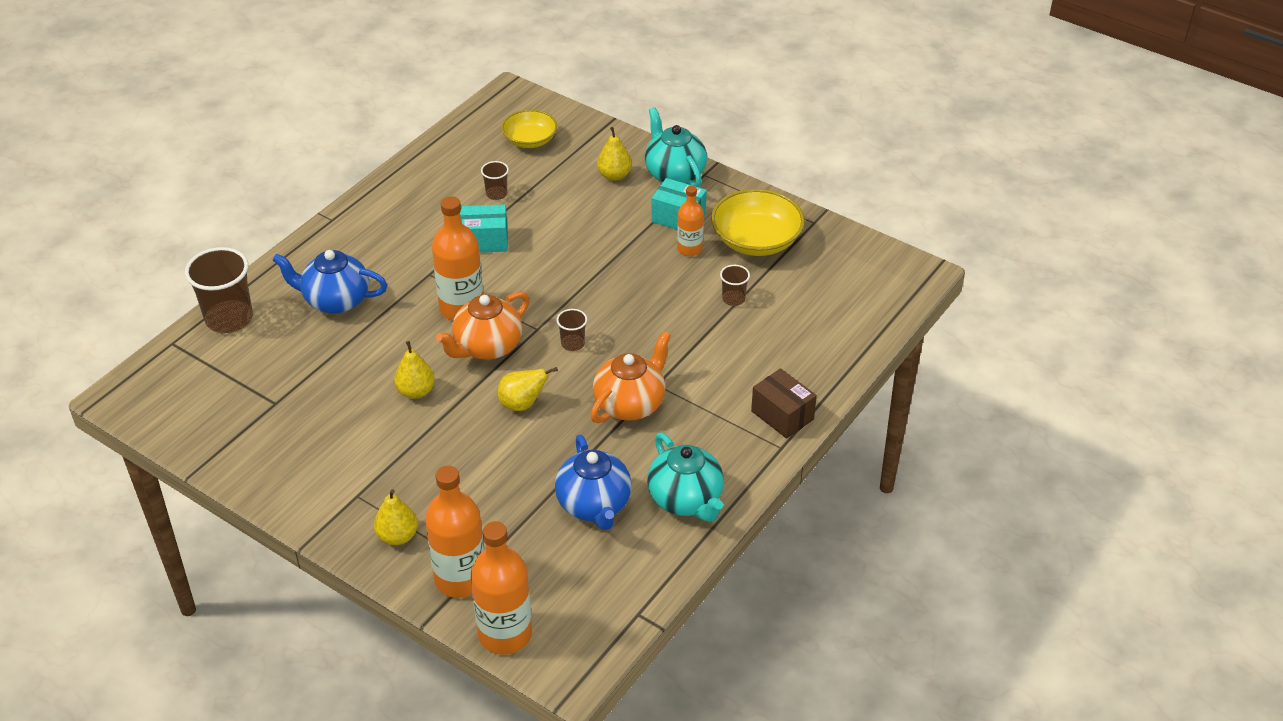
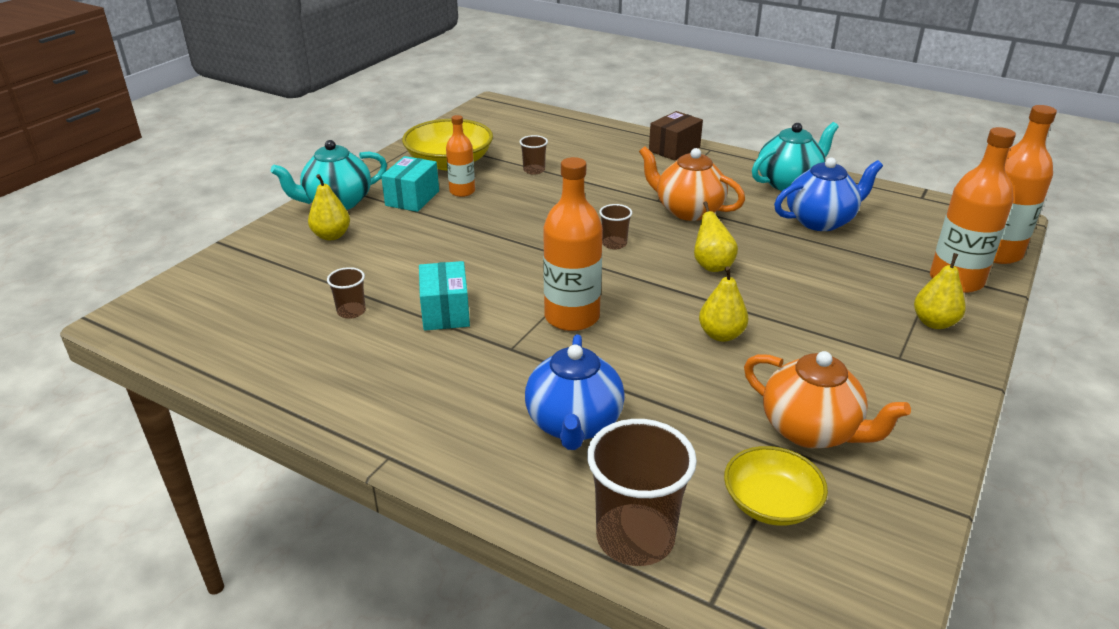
camera: 95 degrees left, 10 degrees down
(487, 347) = (634, 294): orange teapot -> orange teapot (811, 431)
(530, 140) = (241, 296): yellow bowl -> yellow bowl (771, 503)

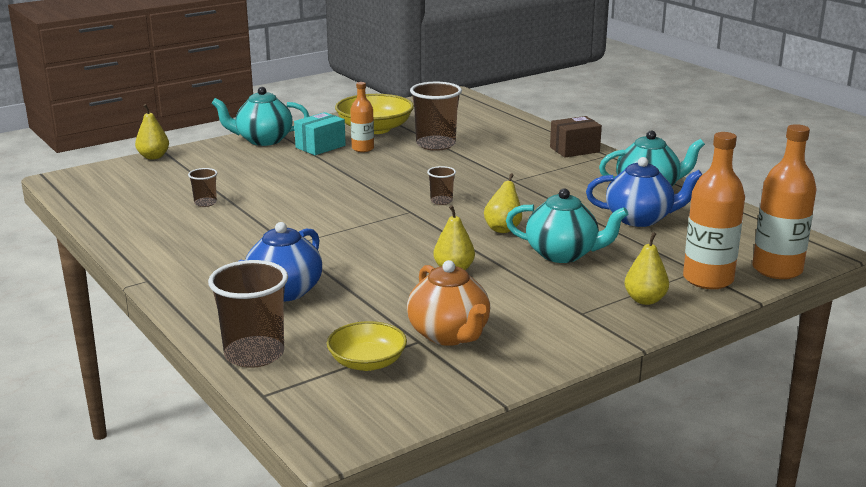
camera: 25 degrees right, 10 degrees down
(331, 236) = (238, 159): yellow pear -> yellow pear (153, 157)
(445, 312) = (268, 216): turquoise box -> none
(534, 170) = (435, 144): brown cup -> brown cup, size x2.03
(572, 317) = (354, 237): orange bottle -> none
(687, 210) = (530, 191): orange teapot -> none
(801, 284) = (563, 254): none -> turquoise teapot

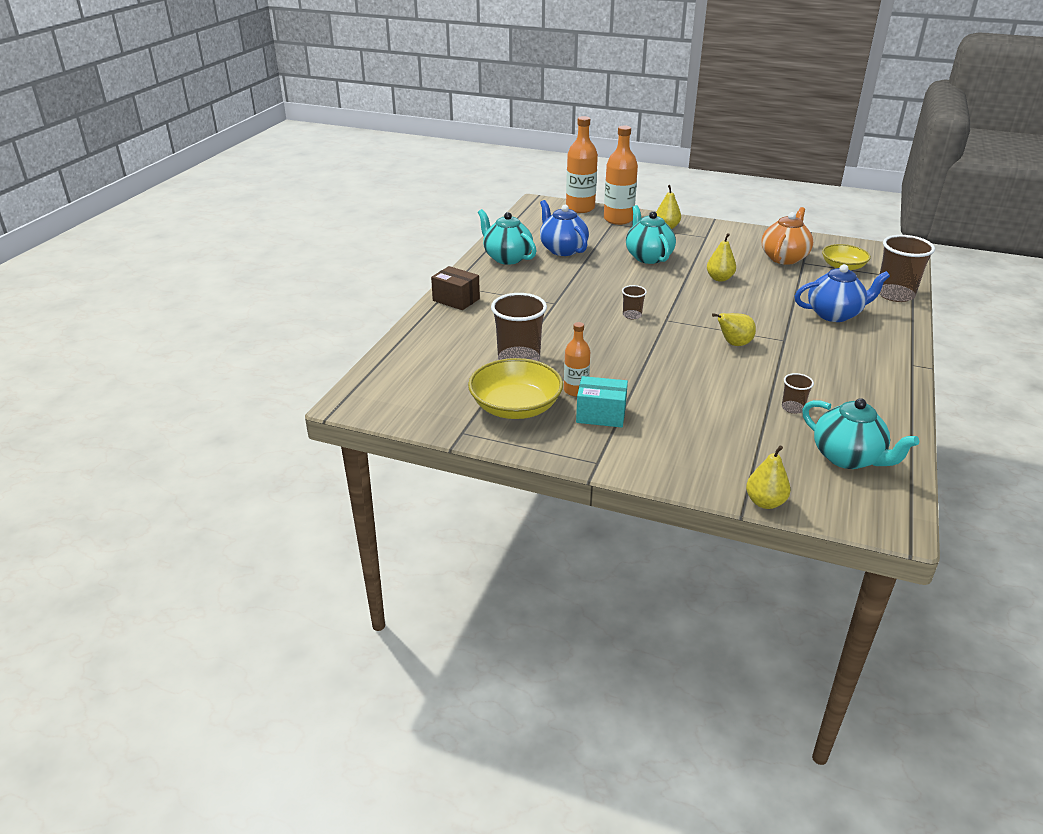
camera: 125 degrees left, 10 degrees up
(263, 140) = (630, 457): turquoise teapot -> turquoise teapot (848, 458)
(503, 229) = (642, 282): yellow pear -> yellow pear (734, 344)

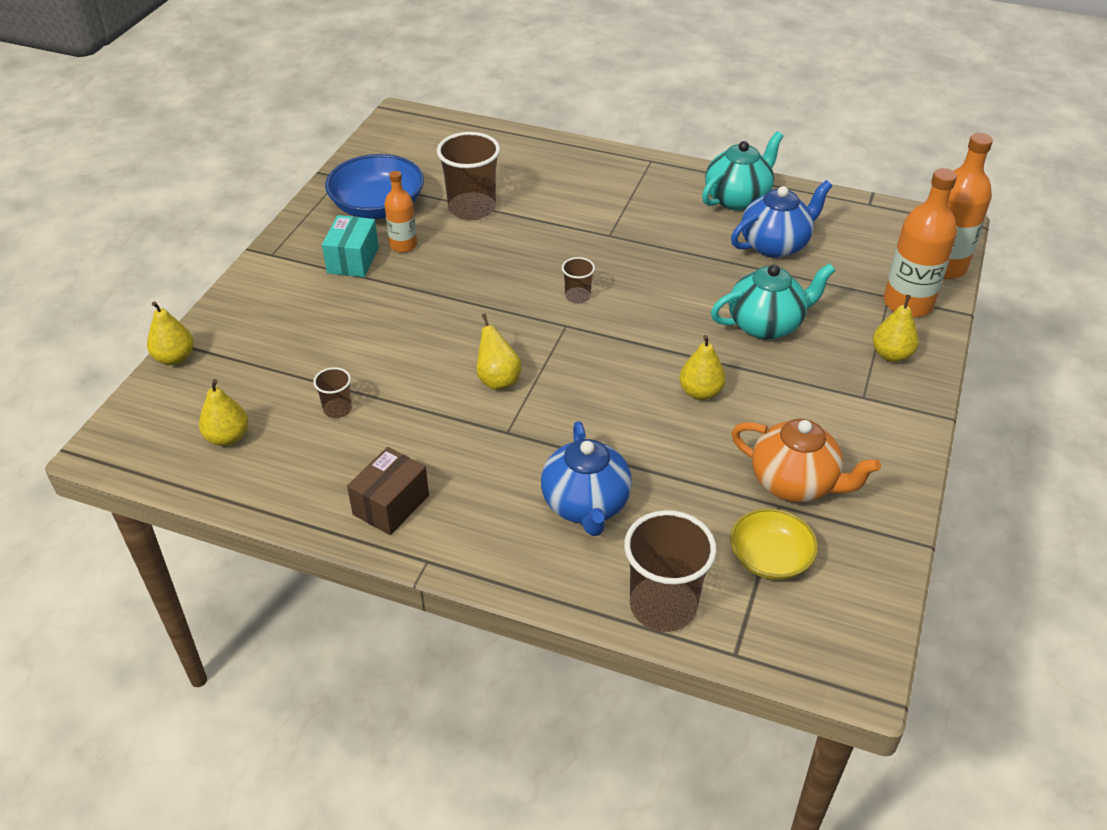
camera: 90 degrees right, 10 degrees up
(456, 300) = (613, 164): brown box -> brown box (391, 505)
(515, 407) = (378, 206): yellow bowl -> blue bowl
(848, 458) = (227, 437): turquoise teapot -> yellow pear

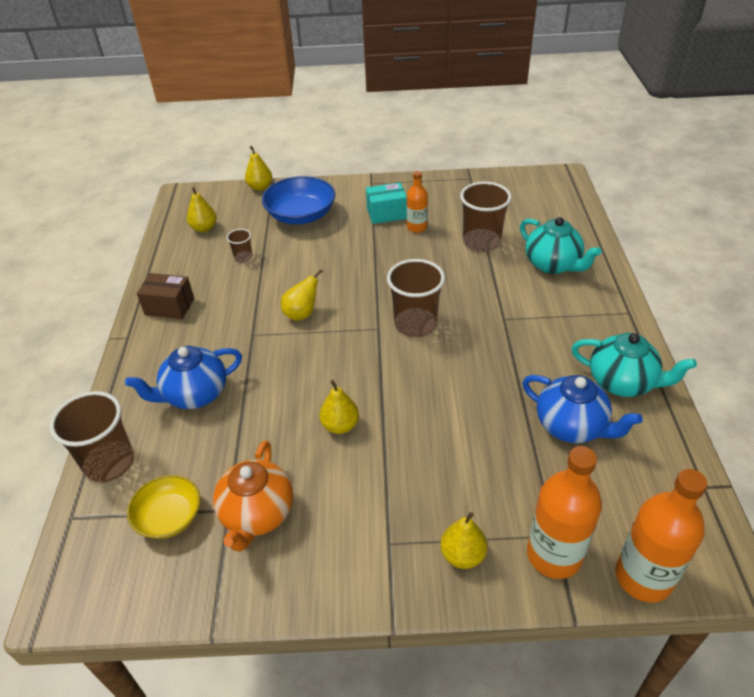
camera: 70 degrees right, 0 degrees up
(378, 206) = (450, 203): blue bowl -> blue bowl (301, 215)
(577, 296) = (415, 324): brown cup -> brown cup, size x2.03
(766, 325) = (450, 447): turquoise teapot -> turquoise teapot (553, 265)

